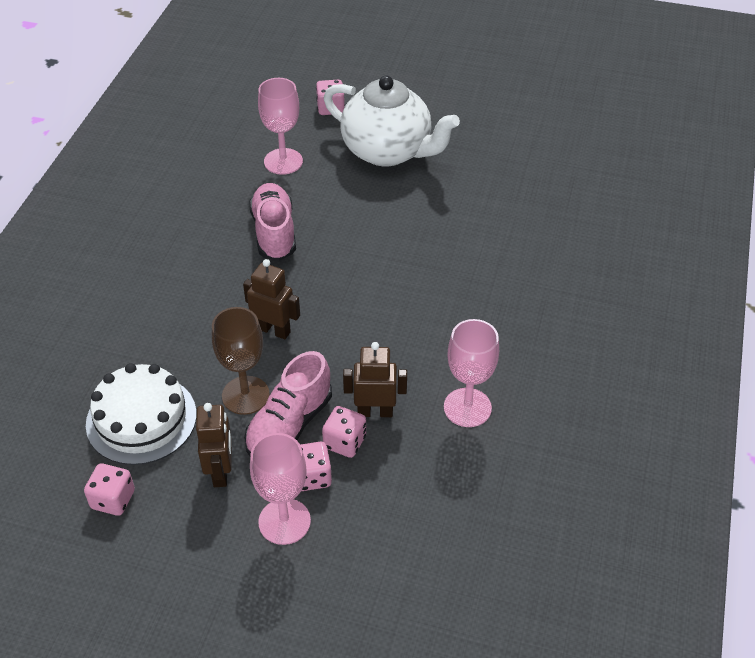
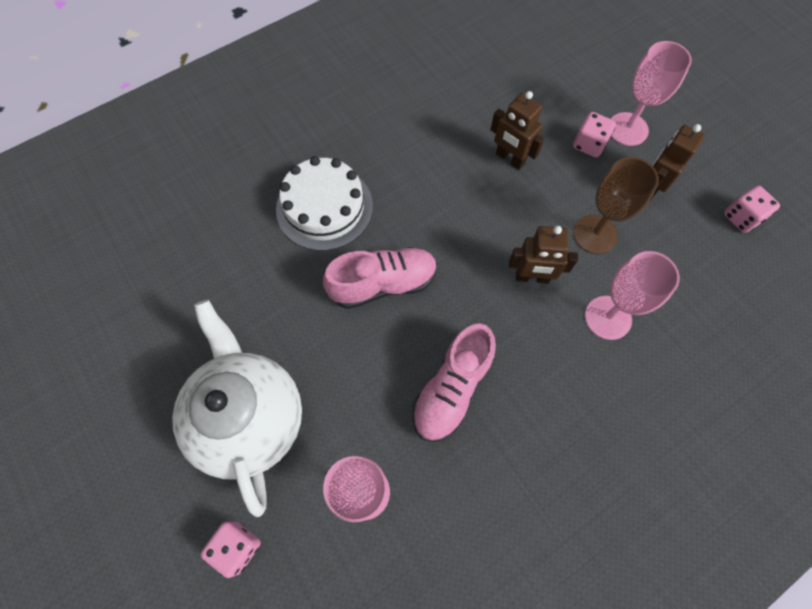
camera: 140 degrees left, 20 degrees up
(141, 419) = (690, 269): white cake -> white cake (324, 207)
(274, 330) = (532, 277): brown robot -> brown robot turned 60 degrees counterclockwise
(289, 425) = (578, 189): pink shoe -> pink shoe (383, 284)
(345, 442) = (548, 152): pink dice -> none
(467, 407) = (445, 121): pink goblet -> pink goblet (608, 317)

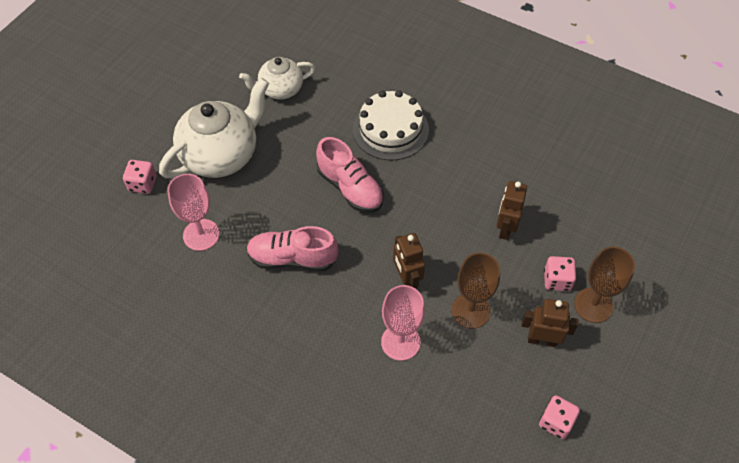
camera: 65 degrees right, 10 degrees down
(189, 302) = (280, 89): none -> white teapot
(627, 129) = (593, 305): pink goblet -> brown goblet

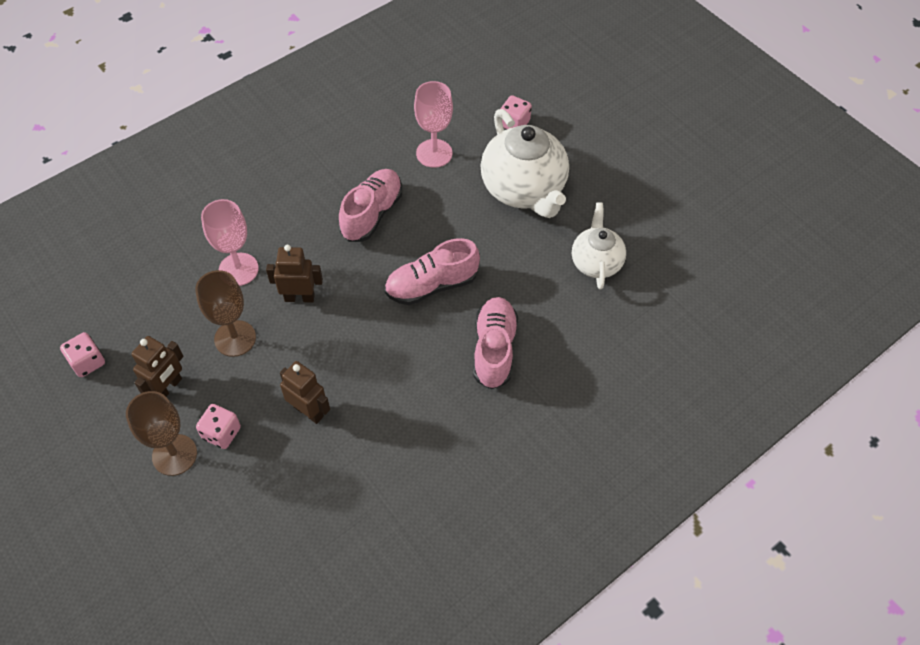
camera: 110 degrees right, 0 degrees up
(390, 129) = (494, 349): white cake -> pink shoe

